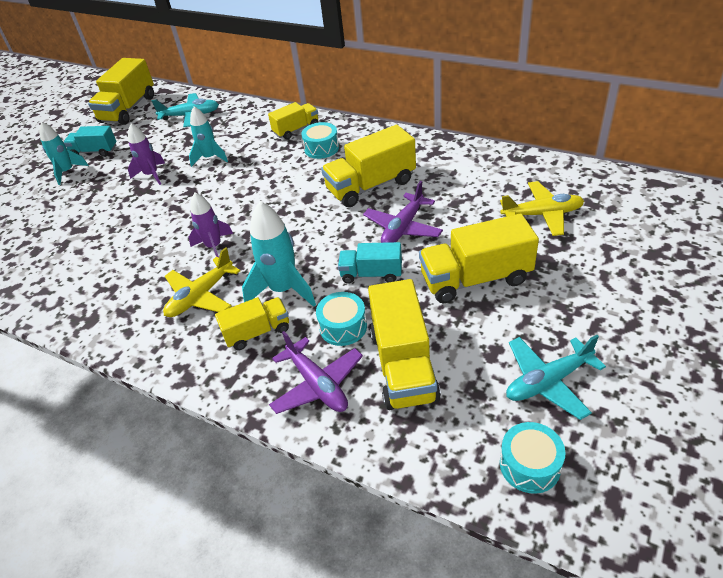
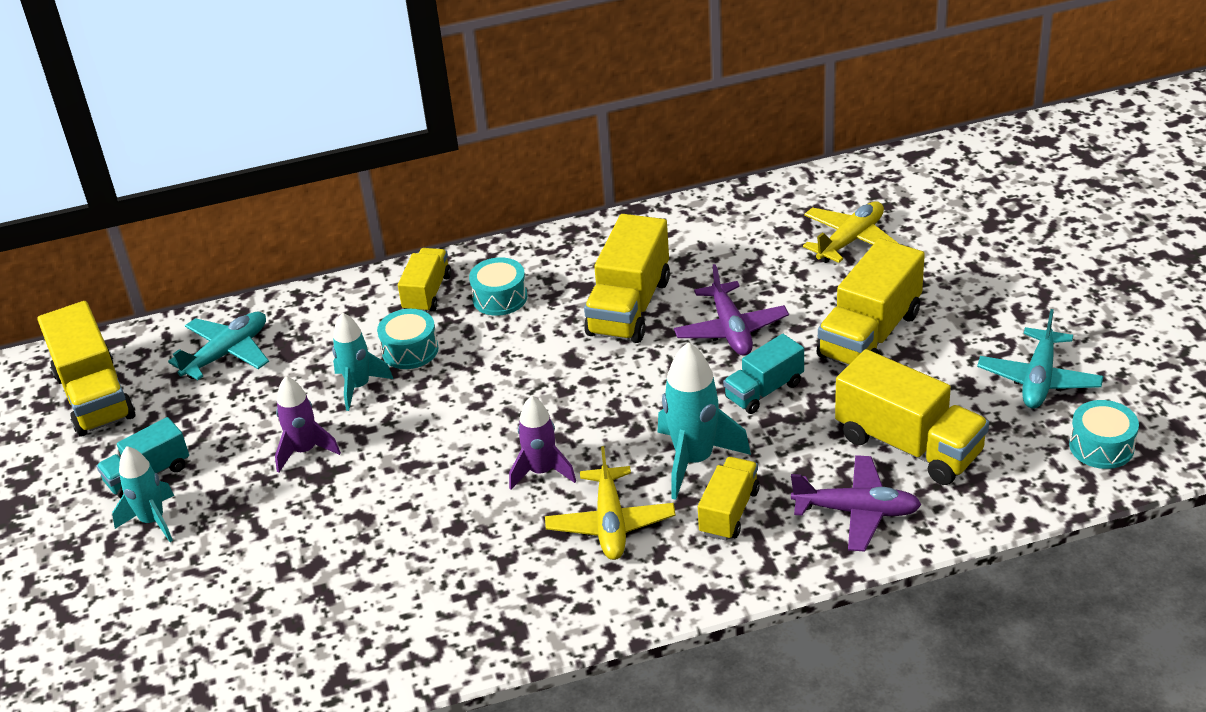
camera: 45 degrees left, 5 degrees down
(343, 327) = (807, 452): turquoise drum -> turquoise drum (410, 350)

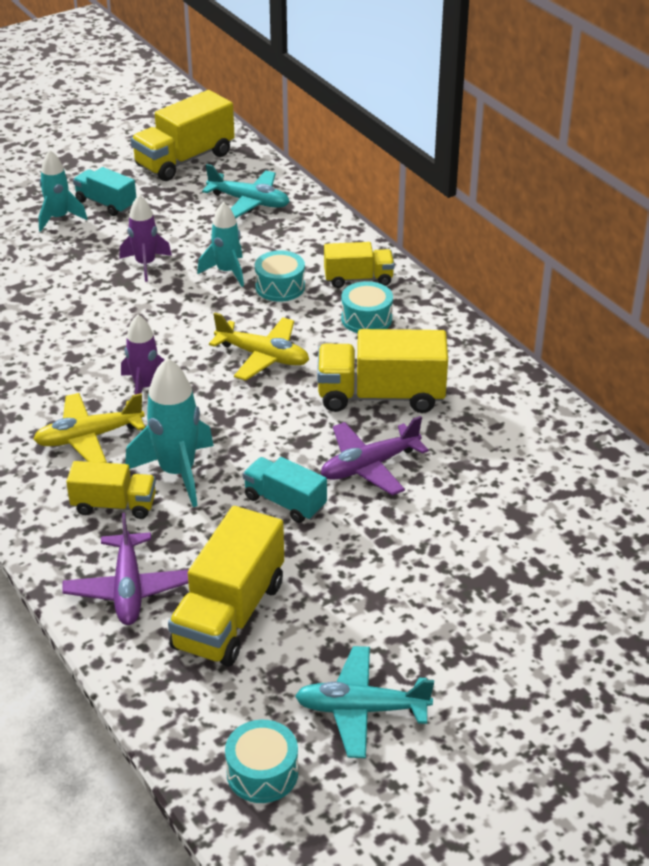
camera: 70 degrees right, 0 degrees up
(850, 240) = (550, 530): yellow plane -> yellow plane (263, 356)
(869, 335) = (394, 565): yellow truck -> none

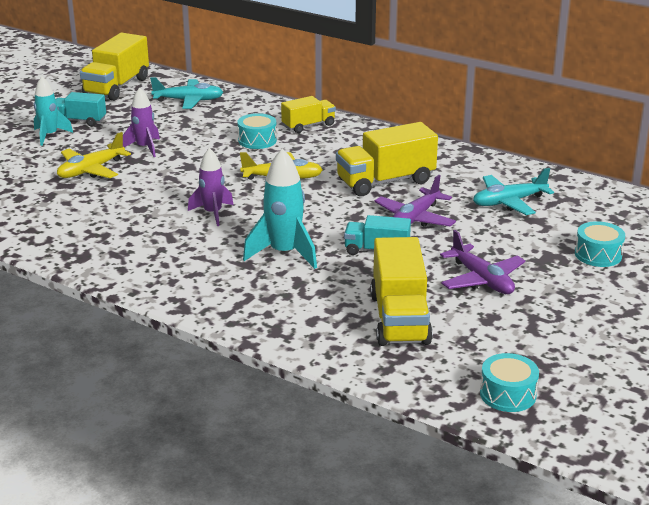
camera: 25 degrees left, 10 degrees down
(89, 437) = (198, 250): yellow plane -> yellow plane (91, 170)
(114, 505) = (255, 282): yellow truck -> none
(128, 589) = (313, 324): purple plane -> purple plane (482, 280)
(227, 272) = (210, 140): turquoise rocket -> none
(361, 709) = (538, 343): turquoise plane -> turquoise plane (509, 202)
(366, 319) = (335, 145): turquoise drum -> turquoise drum (598, 254)

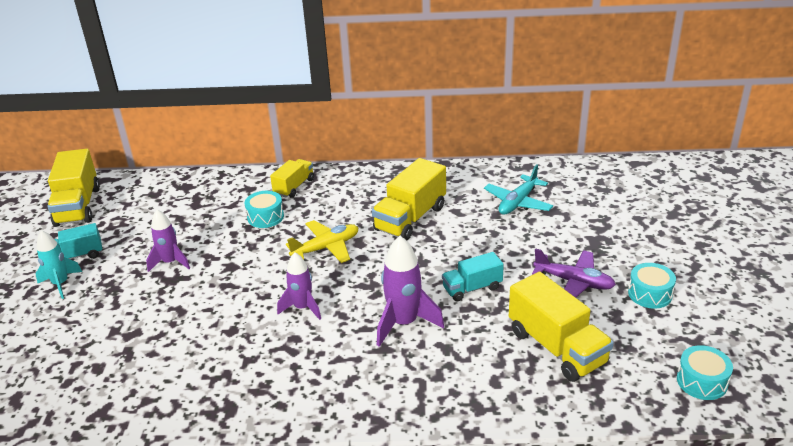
camera: 30 degrees left, 5 degrees up
(91, 170) = (142, 307): yellow plane -> none
(189, 101) = (163, 198): turquoise plane -> none
(284, 253) = (404, 323): turquoise rocket -> purple rocket
(415, 218) = (468, 245): purple plane -> none
(598, 254) = (623, 225): turquoise drum -> turquoise drum (650, 294)

